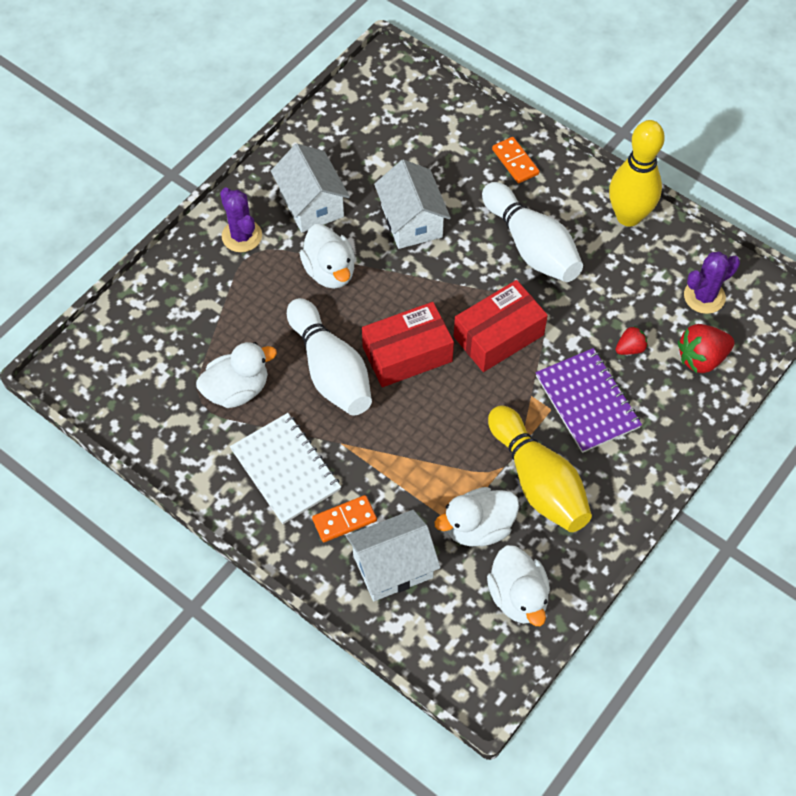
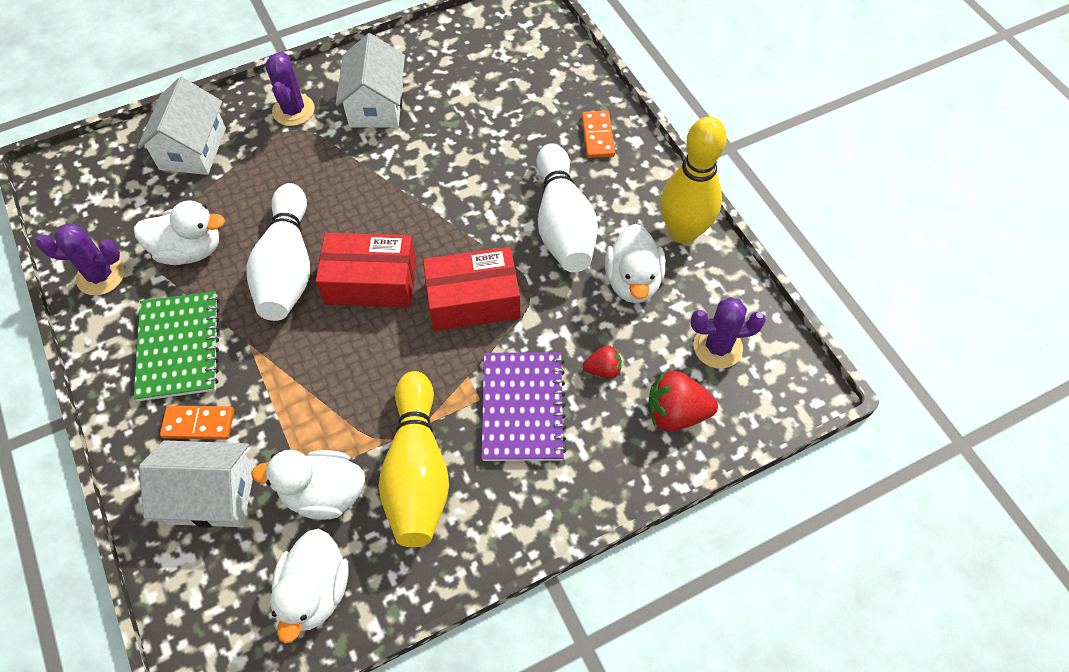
camera: 25 degrees right, 0 degrees up
(175, 441) = (101, 276): none -> purple cactus
(285, 470) = (179, 347): white notebook -> green notebook
(330, 271) = (351, 173): white duck -> white duck (633, 281)
(411, 221) = (459, 155): white house -> white house (193, 149)

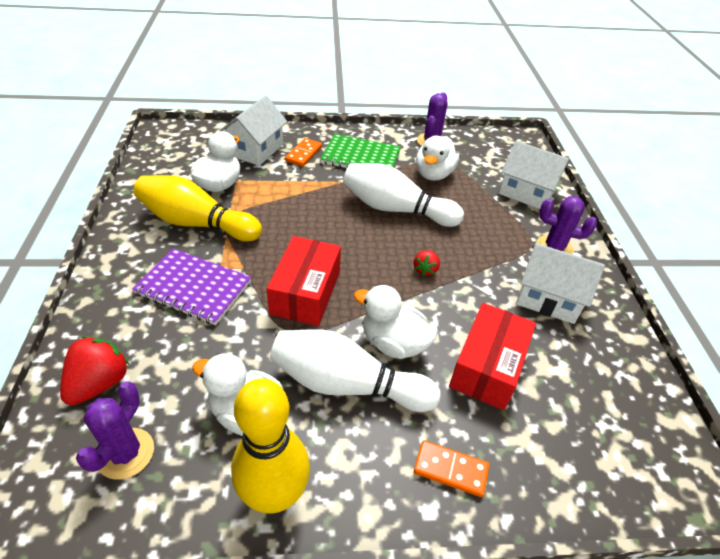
camera: 110 degrees right, 15 degrees down
(315, 591) = (167, 169): white duck -> white duck (393, 343)
(371, 282) = (359, 244): red box -> red box (487, 366)
(603, 369) = (181, 350): red strawberry -> red strawberry (425, 269)

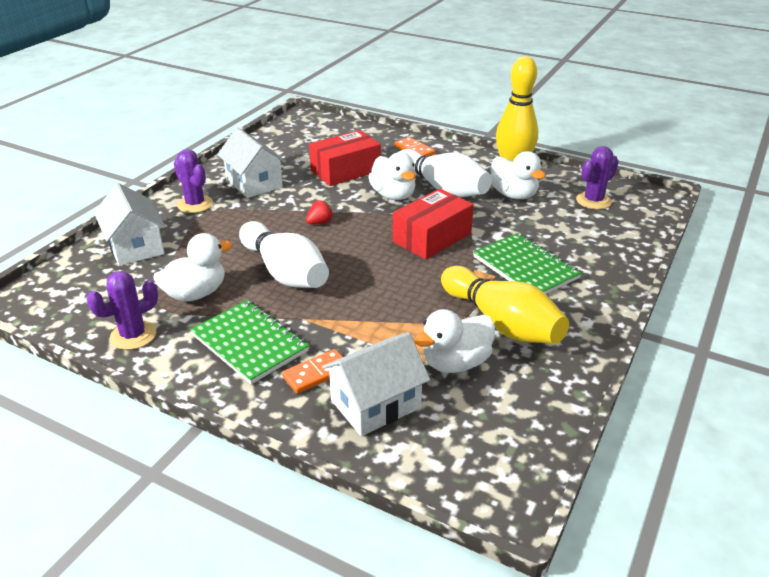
camera: 145 degrees left, 10 degrees down
(100, 383) = (610, 233): red strawberry -> none
(194, 288) = (525, 268): purple notebook -> green notebook

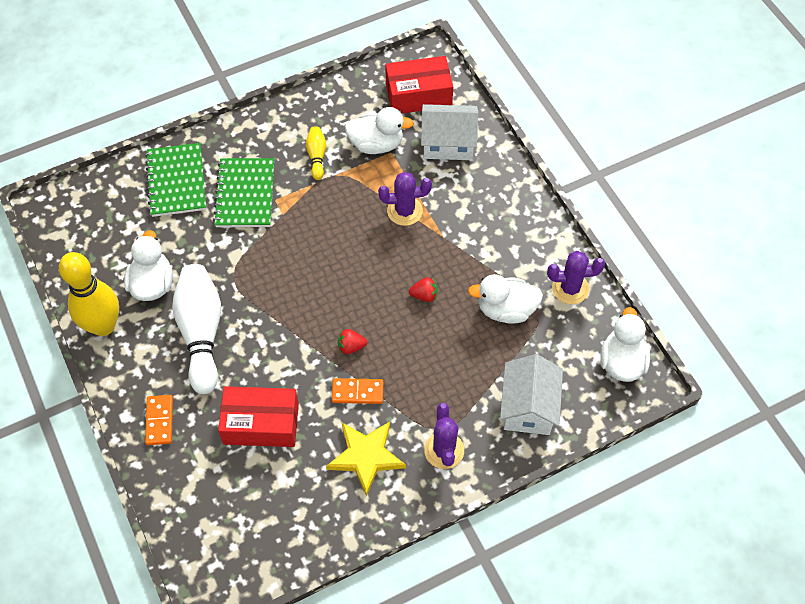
camera: 145 degrees left, 25 degrees up
(249, 343) = (494, 234): green notebook -> green notebook (176, 181)
(254, 183) = (366, 456): white house -> yellow star
(285, 272) = (424, 295): white bowling pin -> red strawberry
(316, 374) = (467, 184): orange domino -> orange domino (357, 392)
(393, 195) = (254, 349): white duck -> white duck (621, 362)
(432, 237) = (277, 269): red box -> red box (418, 95)
(502, 323) = (317, 156): yellow bowling pin -> yellow bowling pin, size x0.47
(593, 201) = (99, 234): purple cactus -> purple cactus (404, 211)

